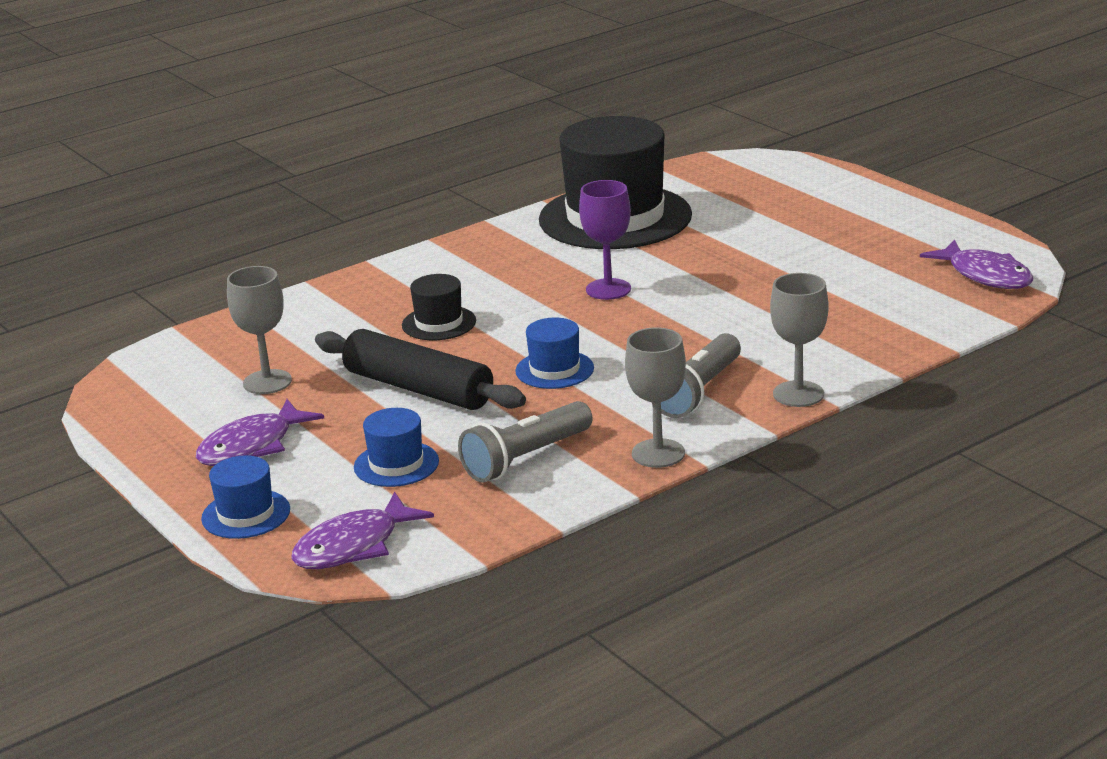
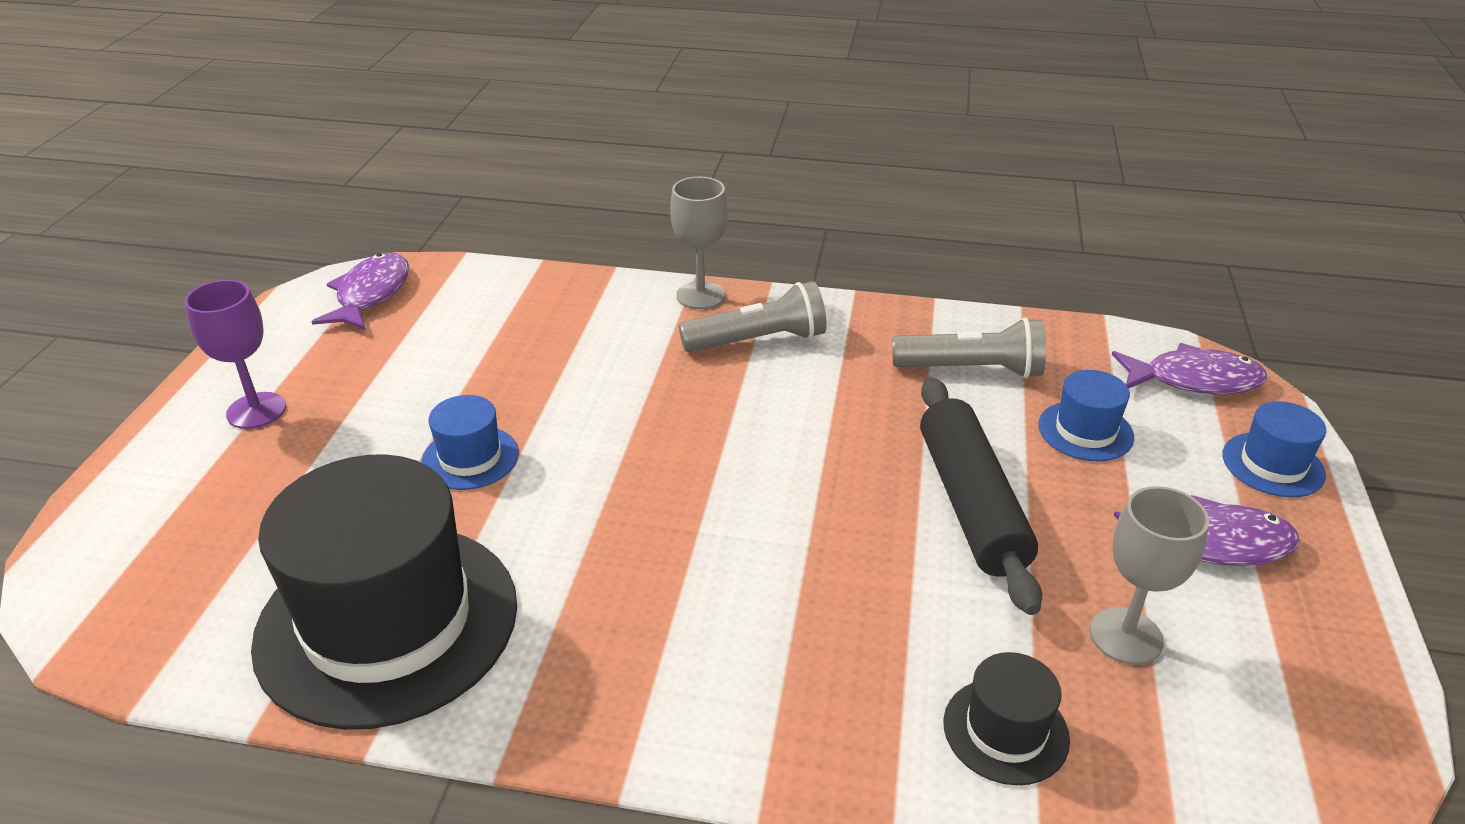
camera: 135 degrees left, 10 degrees up
(439, 323) = (836, 588): black hat -> black hat (1005, 731)
(554, 370) = (822, 438): blue hat -> blue hat (470, 458)
(608, 289) = (613, 502): purple goblet -> purple goblet (256, 410)
(658, 453) = (872, 314): grey goblet -> none

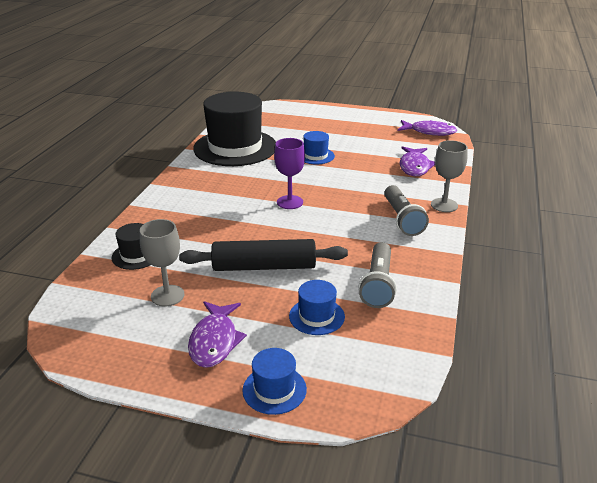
camera: 95 degrees right, 5 degrees down
(256, 410) = (347, 120): purple goblet -> purple goblet (290, 202)
(1194, 380) = (368, 379): purple fish -> purple fish (414, 167)

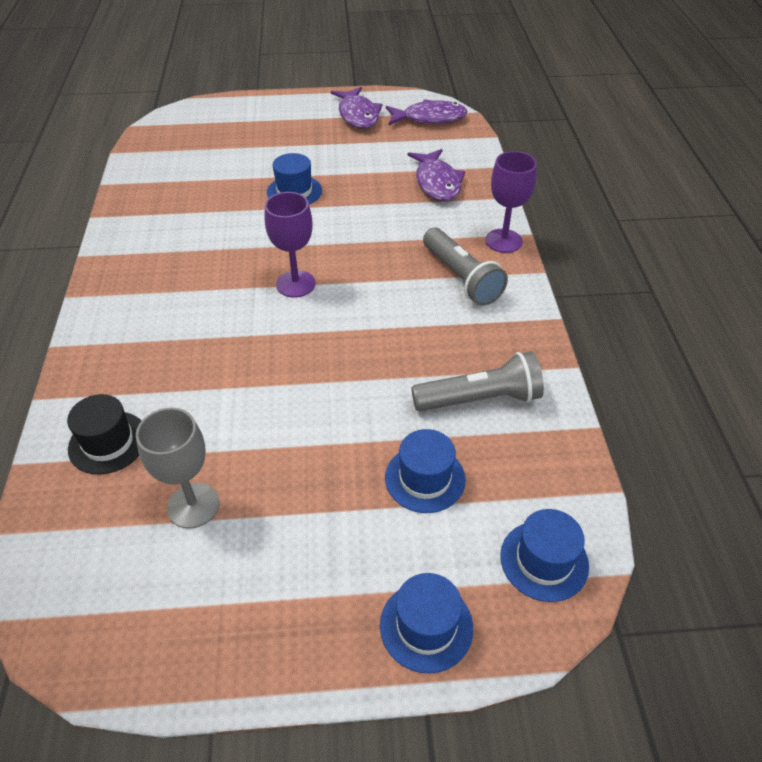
camera: 20 degrees left, 15 degrees up
(215, 341) = (303, 568): purple fish -> purple fish (358, 115)
(235, 147) = (168, 200): black hat -> none
(264, 266) = (312, 411): black rolling pin -> none
(372, 378) = (544, 560): none -> blue hat
(378, 284) = (480, 399): grey flashlight -> grey flashlight turned 90 degrees counterclockwise
(444, 205) = (503, 241): grey goblet -> purple goblet

